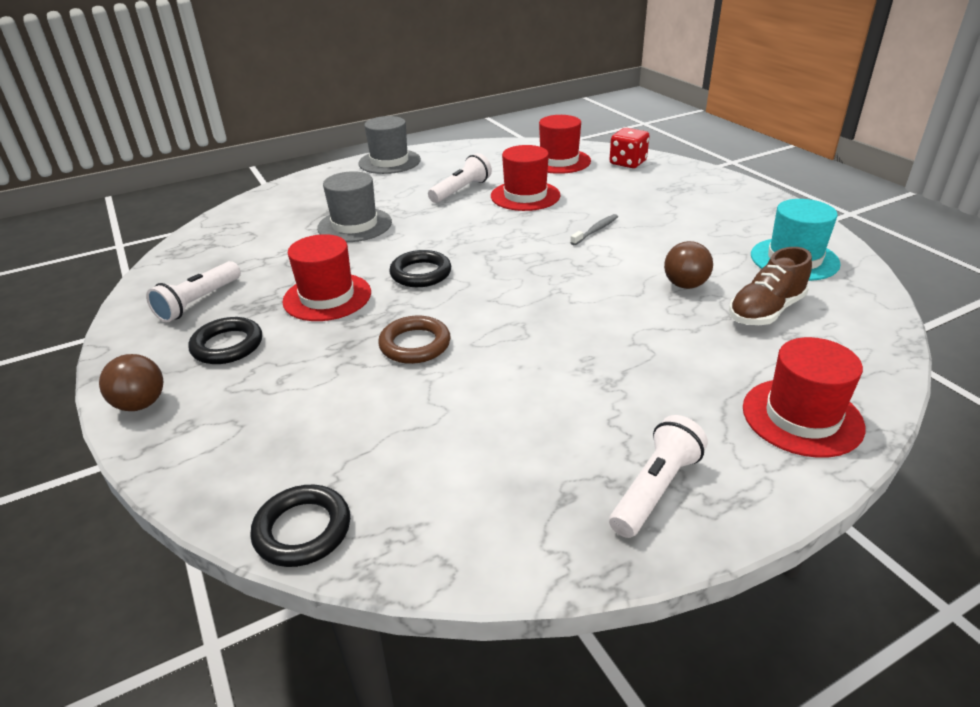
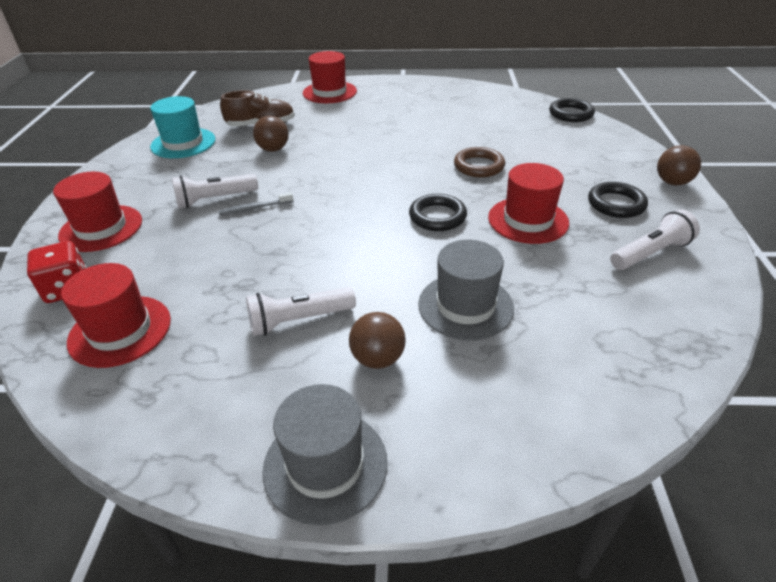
camera: 150 degrees left, 5 degrees up
(395, 191) = (378, 359): none -> brown ball
(525, 196) = (247, 278): red hat -> red hat (101, 228)
(655, 489) = (418, 91): white flashlight -> white flashlight (215, 199)

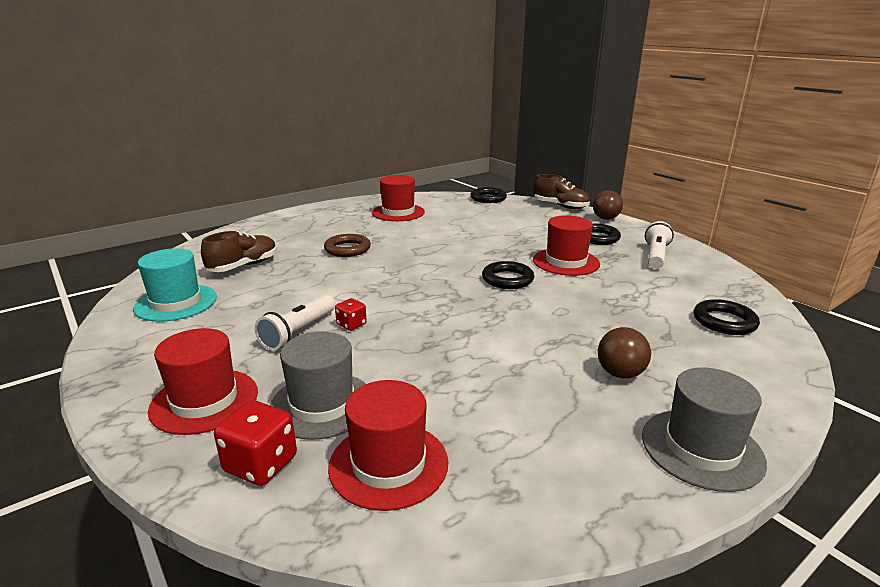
camera: 40 degrees left, 15 degrees down
(254, 208) = (351, 324): grey toothbrush -> red dice
(273, 149) = (290, 279): brown ball -> none
(299, 320) = (528, 379): white flashlight -> none
(329, 92) = (271, 227): red hat -> red hat (398, 212)
(465, 306) = (615, 320): grey hat -> grey hat (322, 405)
(479, 166) = (482, 242): brown ring -> brown ring (347, 249)
(585, 367) = (724, 321): none -> black ring
(641, 148) = (560, 206): none -> brown shoe

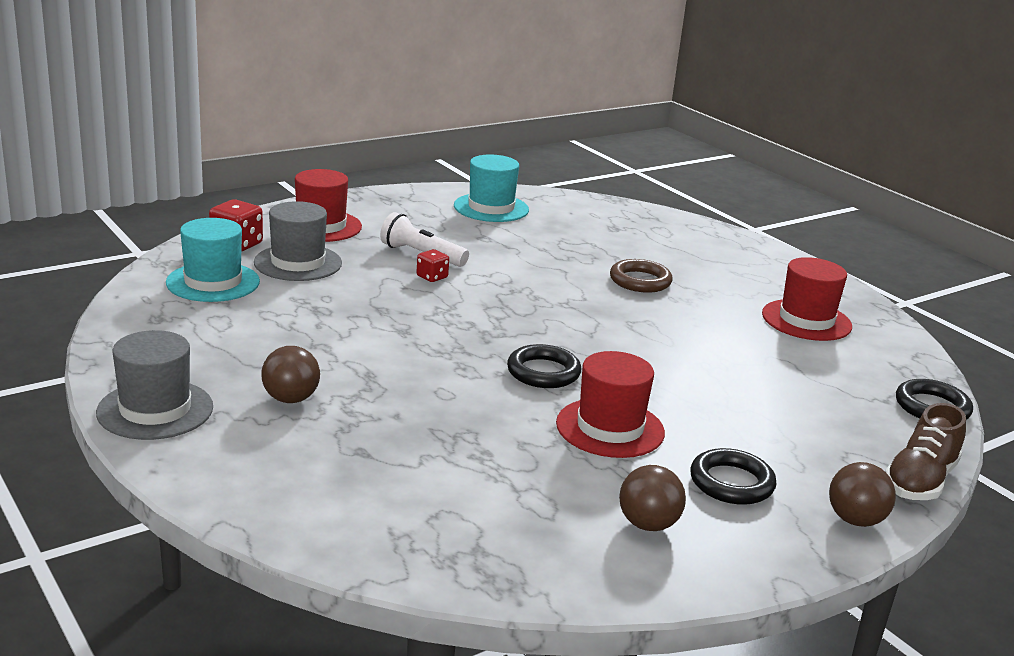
camera: 90 degrees right, 0 degrees up
(243, 266) = (580, 230): brown shoe -> none
(388, 464) = (213, 282): red hat -> turquoise hat
(655, 256) = (648, 524): white flashlight -> brown ball
(724, 321) = (389, 512): black ring -> none

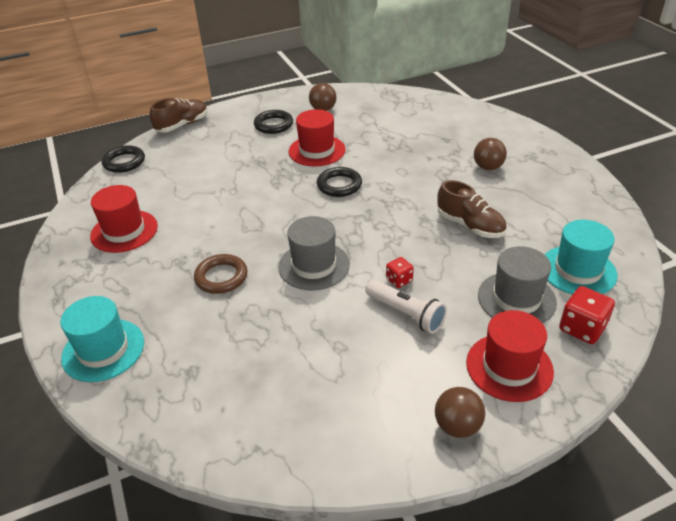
camera: 165 degrees left, 15 degrees up
(155, 410) = (558, 161): grey hat -> grey hat (314, 265)
(338, 323) = (470, 225): none -> brown shoe
(491, 208) = (315, 418): turquoise hat -> turquoise hat (103, 350)
(855, 520) = (231, 110): brown ball -> brown ball (457, 426)

